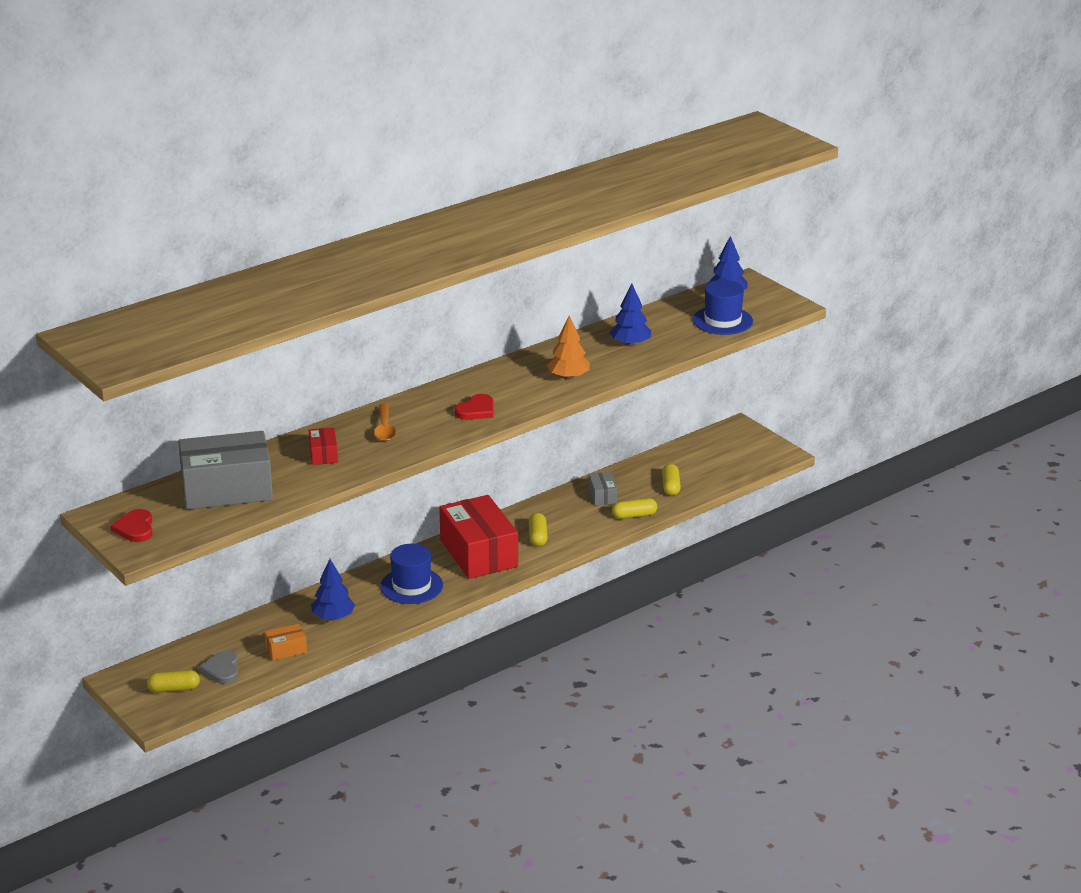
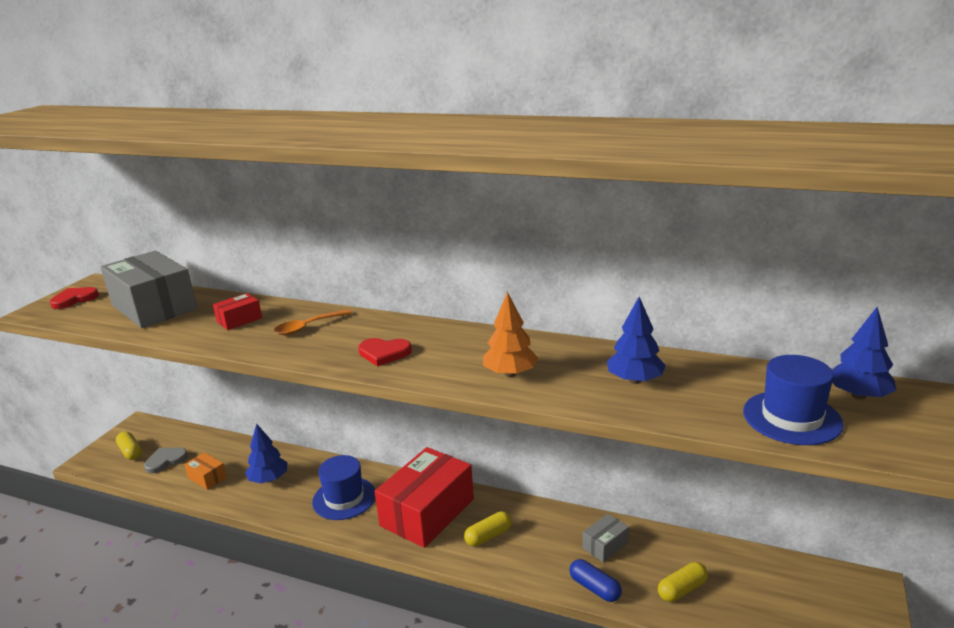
camera: 60 degrees right, 5 degrees down
(634, 515) = (594, 588): yellow capsule -> blue capsule

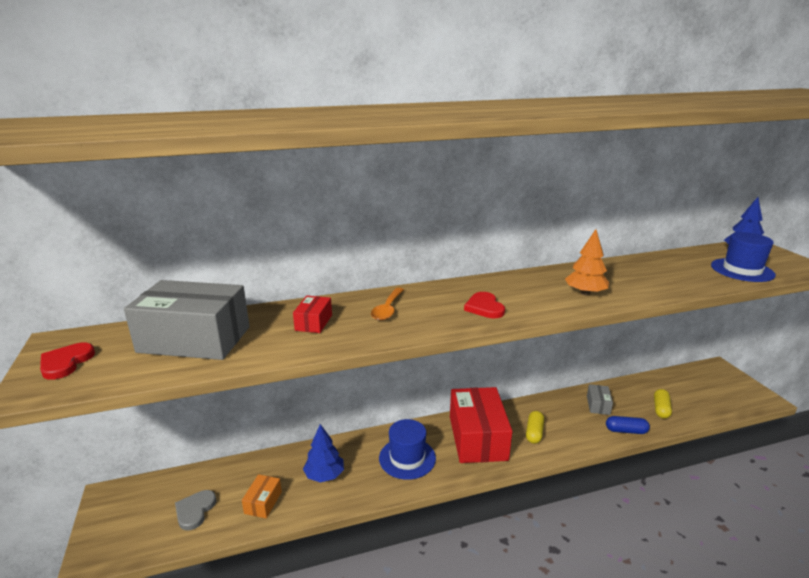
camera: 40 degrees left, 0 degrees up
(130, 452) = (139, 522): yellow capsule -> none
(207, 477) = (263, 502): orange box -> orange box turned 75 degrees counterclockwise
(384, 353) = (484, 307): red heart -> red heart turned 105 degrees clockwise
(635, 380) = (649, 275): blue tree -> none

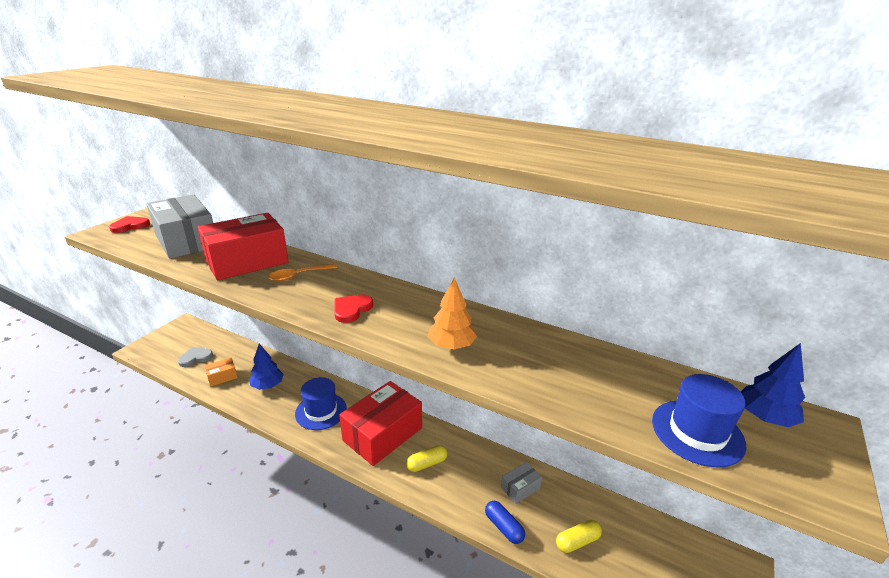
camera: 45 degrees right, 5 degrees up
(314, 322) = (247, 261): red box -> red box, size x2.27

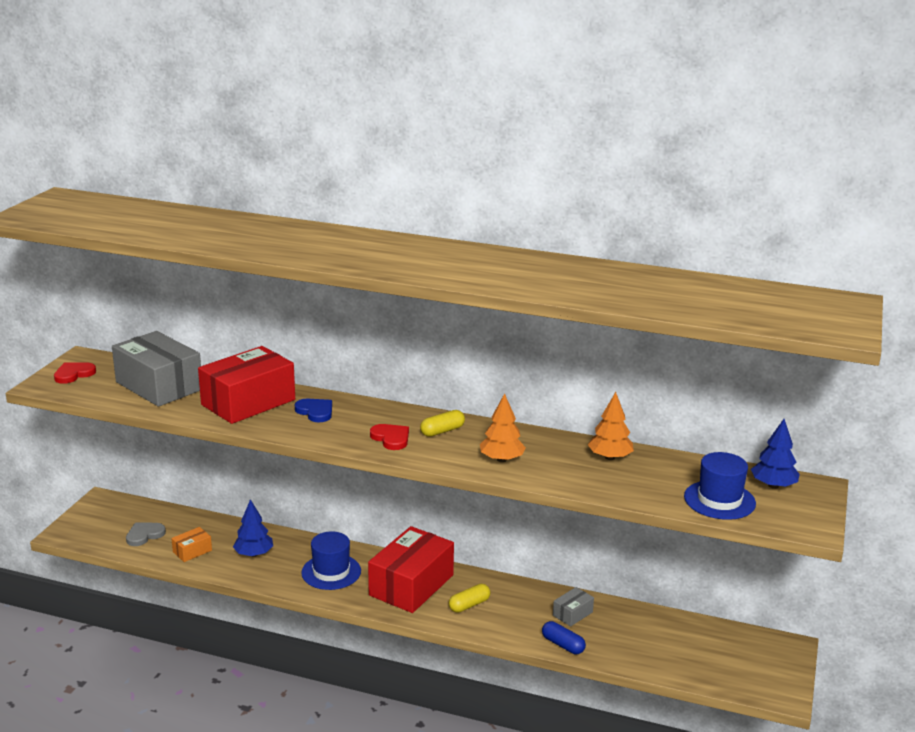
camera: 10 degrees left, 5 degrees down
(298, 276) = (315, 412): orange spoon -> blue heart
(351, 309) = (391, 438): red heart -> red heart turned 120 degrees clockwise
(568, 355) = (609, 457): none -> orange tree
(577, 541) = (636, 647): yellow capsule -> yellow capsule (442, 431)

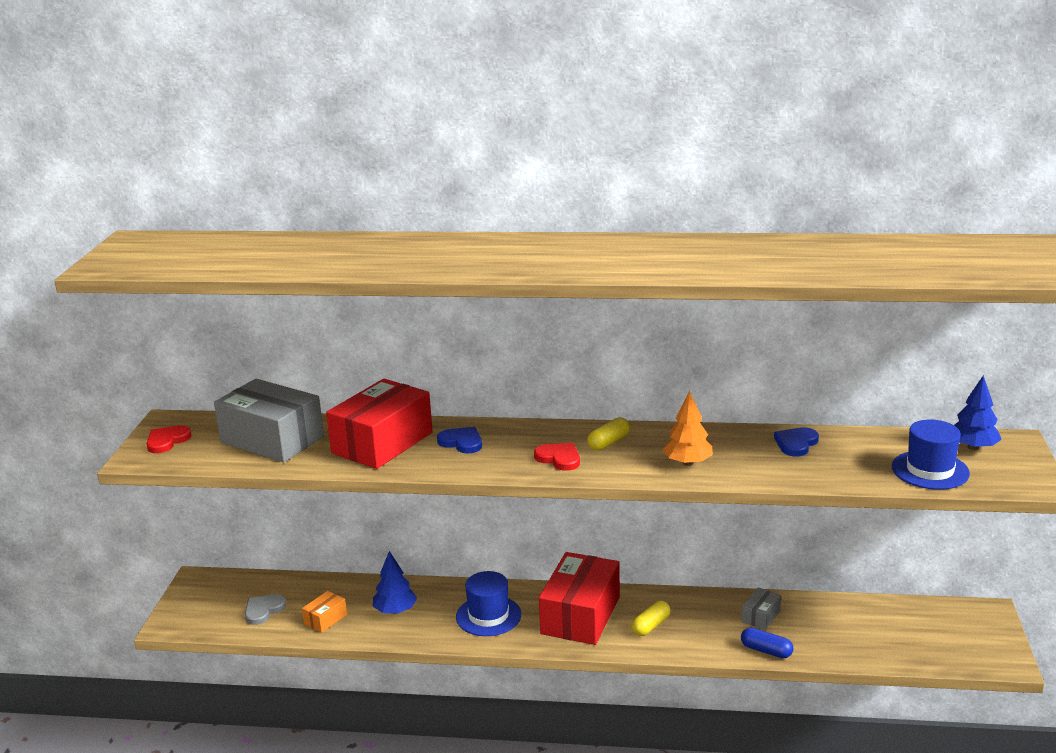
camera: 10 degrees left, 0 degrees up
(609, 457) = (796, 443): orange tree -> blue heart

